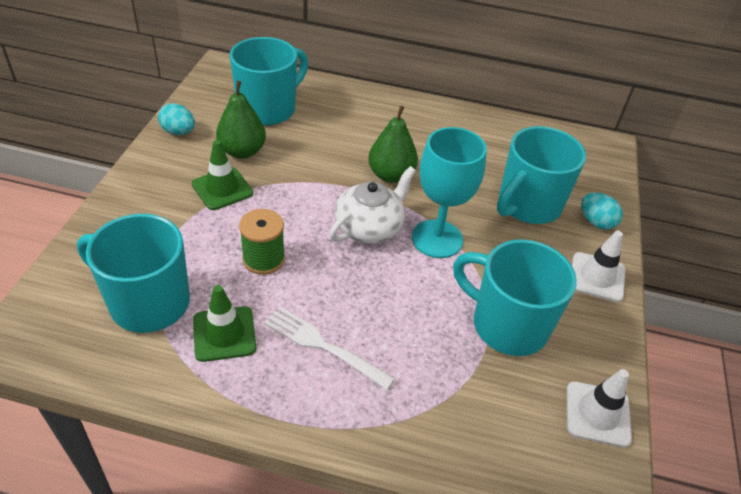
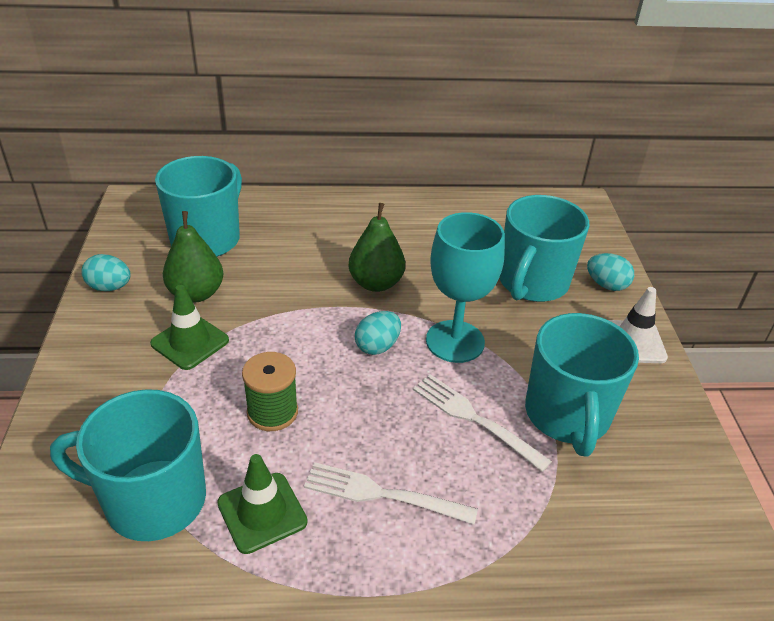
camera: 15 degrees left, 5 degrees down
(370, 227) = (377, 346): white teapot -> turquoise egg
(425, 306) = (475, 419): none -> white fork
(507, 324) = (567, 416): turquoise mug -> turquoise mug turned 105 degrees counterclockwise
(597, 414) = (697, 486): white traffic cone -> none

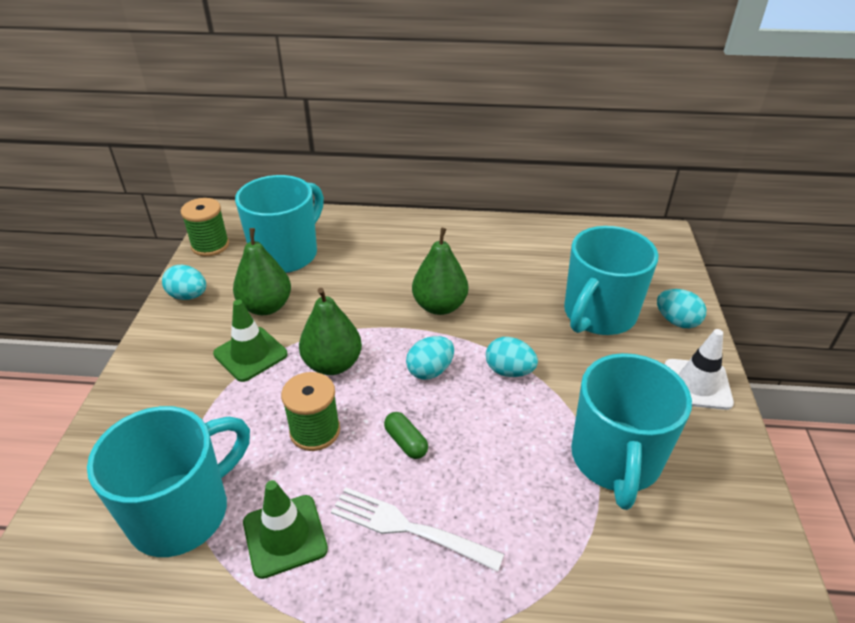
camera: 10 degrees right, 0 degrees up
(122, 234) = (210, 245): none -> green spool
(152, 500) = (182, 512): turquoise mug -> turquoise mug turned 120 degrees clockwise
(278, 346) = (332, 364): none -> green pear
(365, 415) = (406, 442): none -> green capsule
(455, 341) = (509, 371): turquoise goblet -> turquoise egg
(475, 419) = (517, 455): white fork -> none

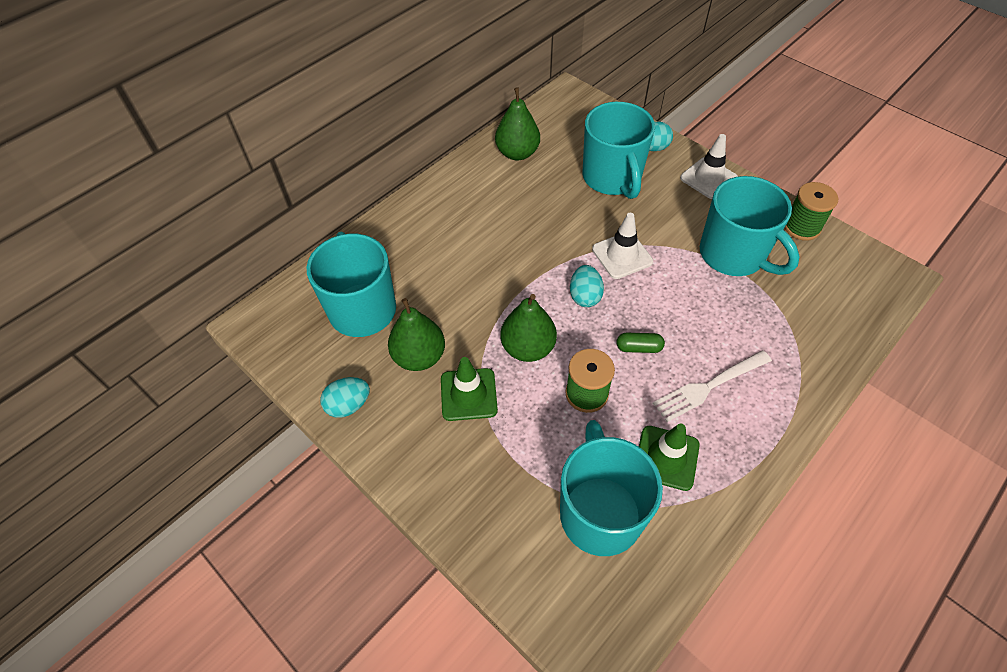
camera: 50 degrees left, 15 degrees up
(210, 245) = (289, 357): green spool -> green spool (801, 227)
(439, 306) = (524, 251): green pear -> green pear (517, 153)
(509, 371) = (622, 255): turquoise egg -> white traffic cone

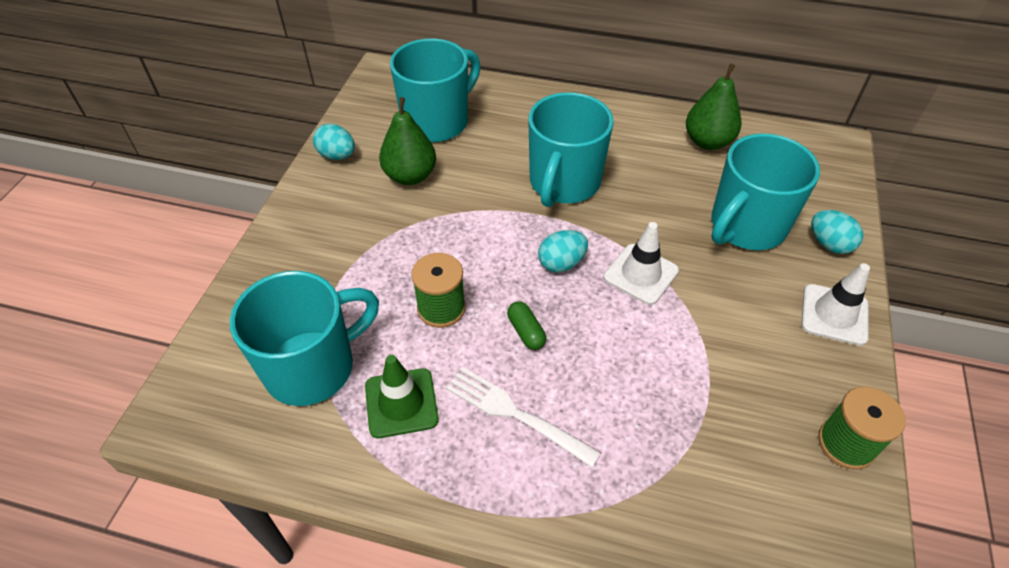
camera: 60 degrees right, 5 degrees down
(468, 394) = (390, 223): green traffic cone -> none
(528, 348) = (467, 244): green pear -> none
(733, 255) = (729, 379): turquoise mug -> turquoise mug (563, 183)

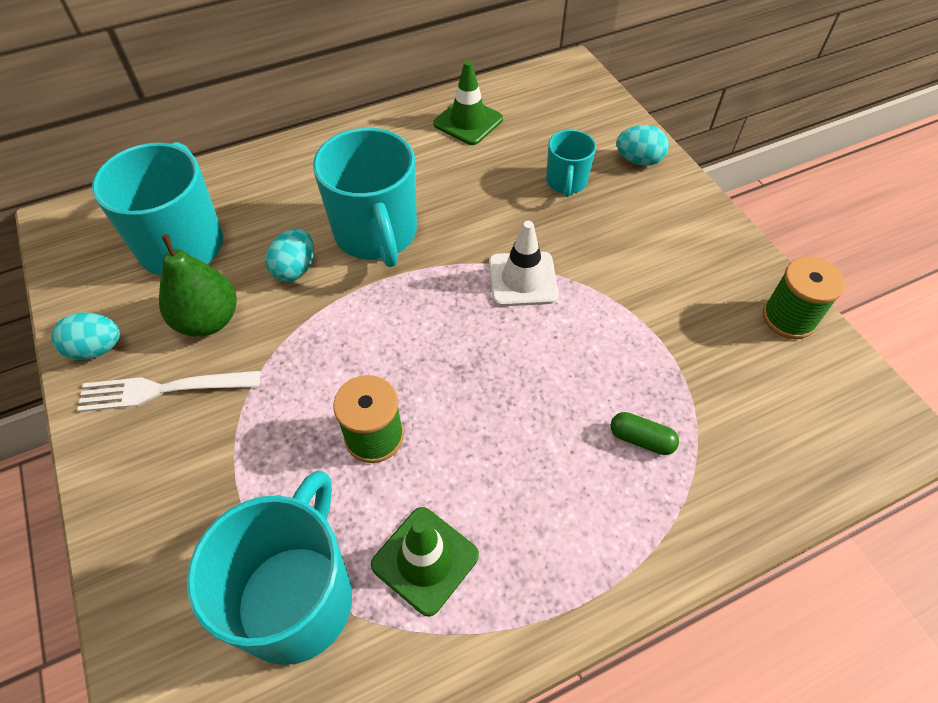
camera: 40 degrees left, 5 degrees up
(515, 414) = (538, 486): white fork -> white fork (163, 390)
(526, 331) = (475, 401): green capsule -> green capsule (641, 439)
(561, 263) = (446, 314): turquoise egg -> turquoise egg (295, 269)
(707, 142) = (468, 121): green pear -> green traffic cone
(746, 226) = (566, 182): turquoise mug -> turquoise mug, size x0.53
(834, 314) = (692, 218): white traffic cone -> none

